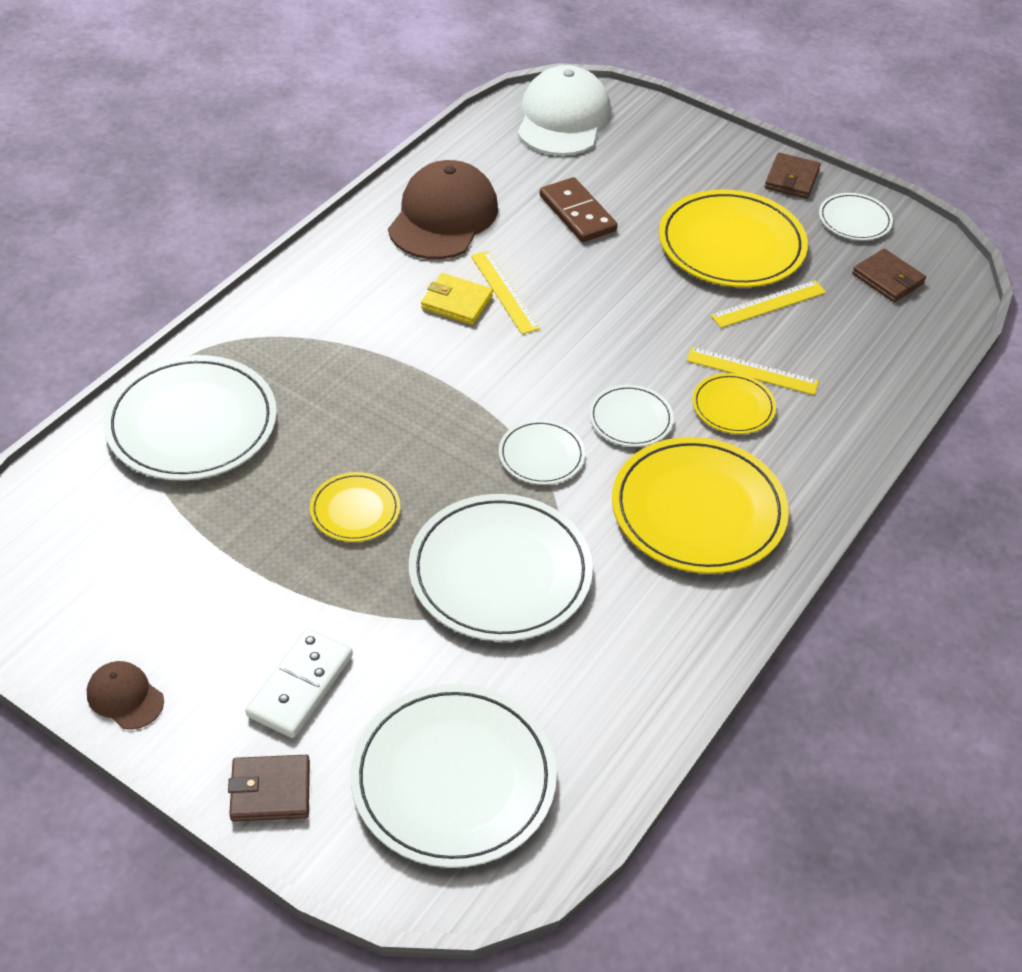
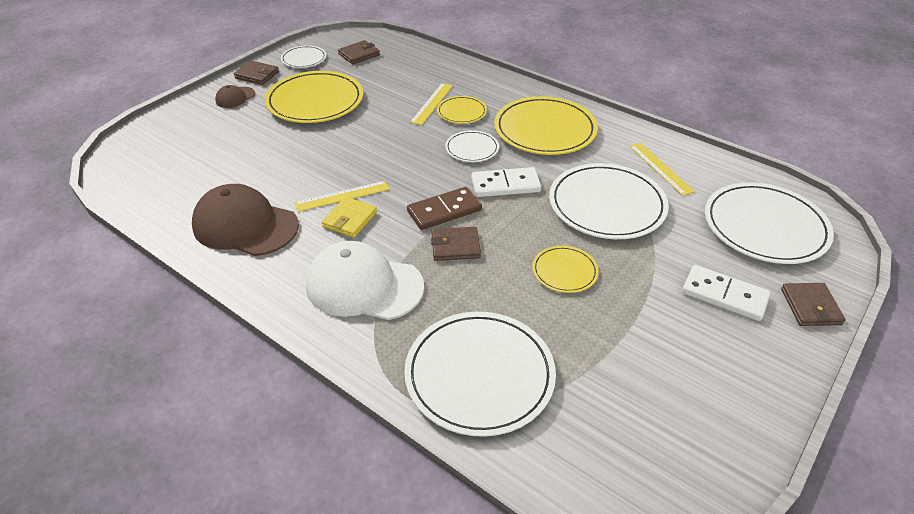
camera: 85 degrees left, 5 degrees down
(125, 697) = (770, 394): brown cap -> brown cap (235, 97)
(406, 402) = (455, 246): none -> brown wallet
(541, 455) = (505, 185): white plate -> white domino
(563, 118) = (144, 161): white cap -> white cap (364, 286)
(577, 213) = (263, 160): brown domino -> brown domino (444, 211)
(768, 304) = (374, 93): yellow ruler -> yellow ruler (660, 168)

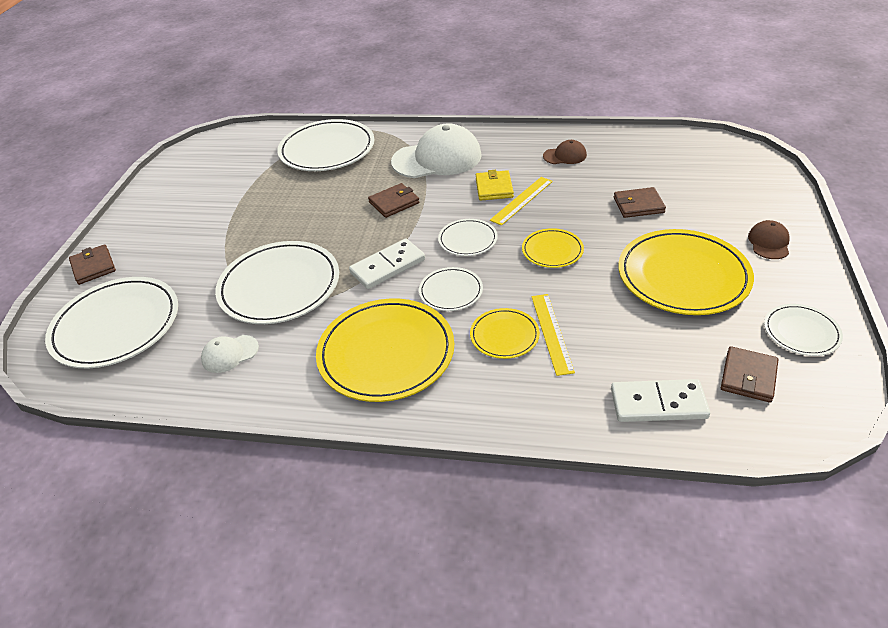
camera: 155 degrees right, 0 degrees up
(245, 225) = (565, 156): brown cap -> brown cap, size x0.47
(257, 75) = (804, 280): brown wallet -> brown wallet (638, 205)
(423, 180) = (468, 240): none -> white plate
(444, 211) = (425, 223): brown domino -> none
(564, 271) = (298, 218): yellow plate -> yellow plate (552, 250)
(660, 168) = (230, 354): yellow ruler -> white cap
(724, 295) = (165, 249): white domino -> white domino (658, 404)

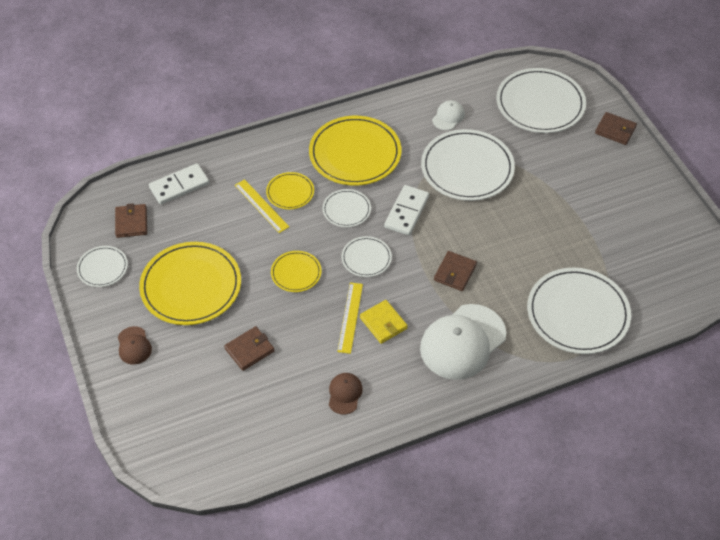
camera: 145 degrees right, 10 degrees up
(565, 156) = (345, 394): brown cap -> brown cap turned 135 degrees clockwise

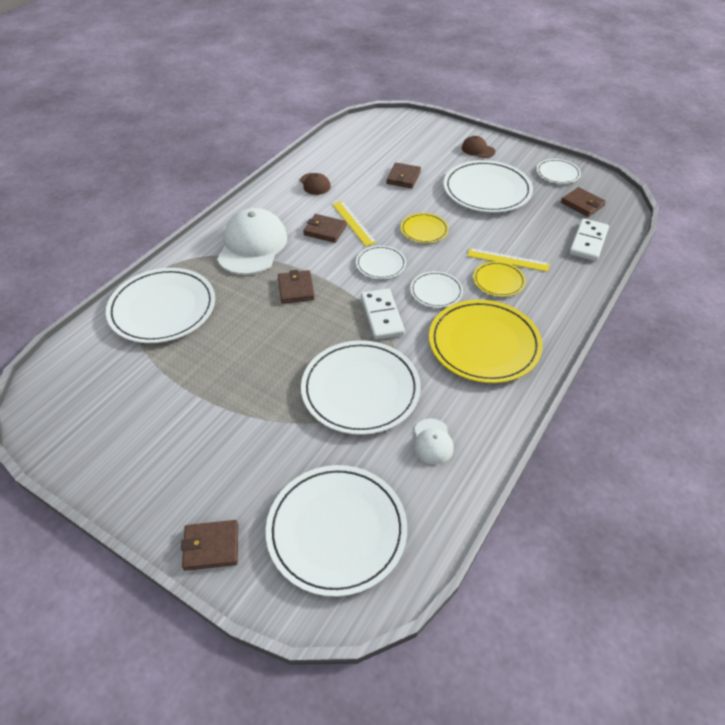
camera: 145 degrees right, 5 degrees down
(191, 286) = (487, 190): yellow plate -> white plate
(383, 323) = (325, 230): yellow wallet -> brown wallet

